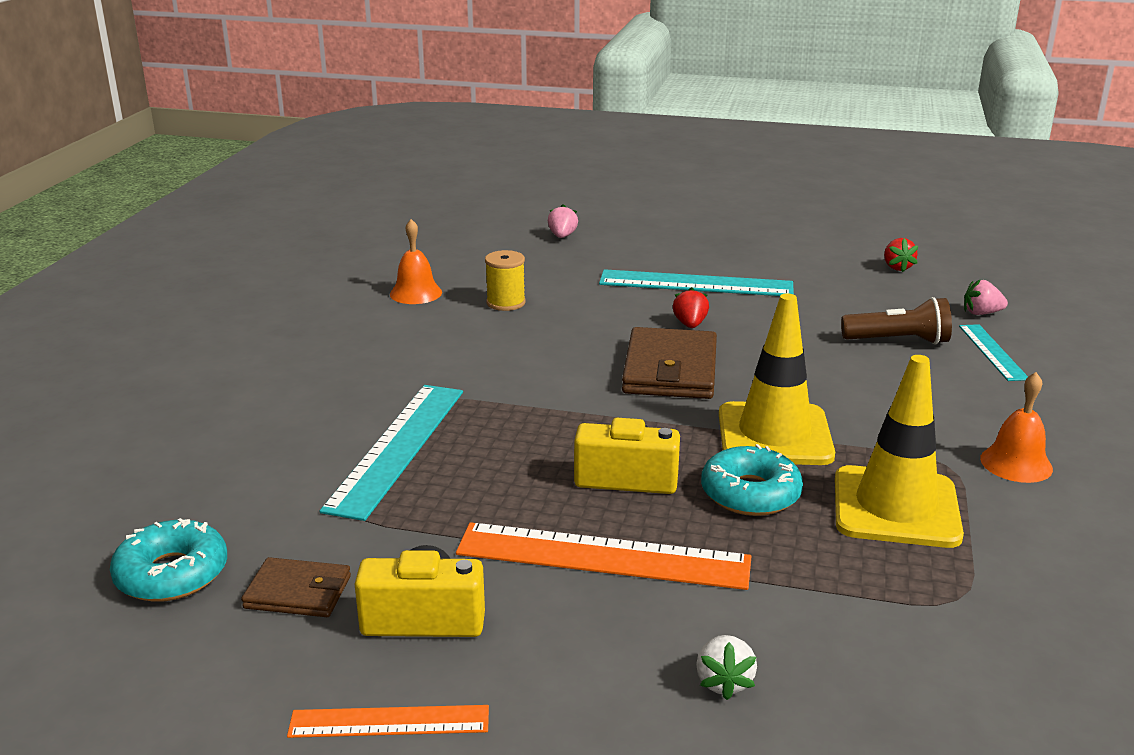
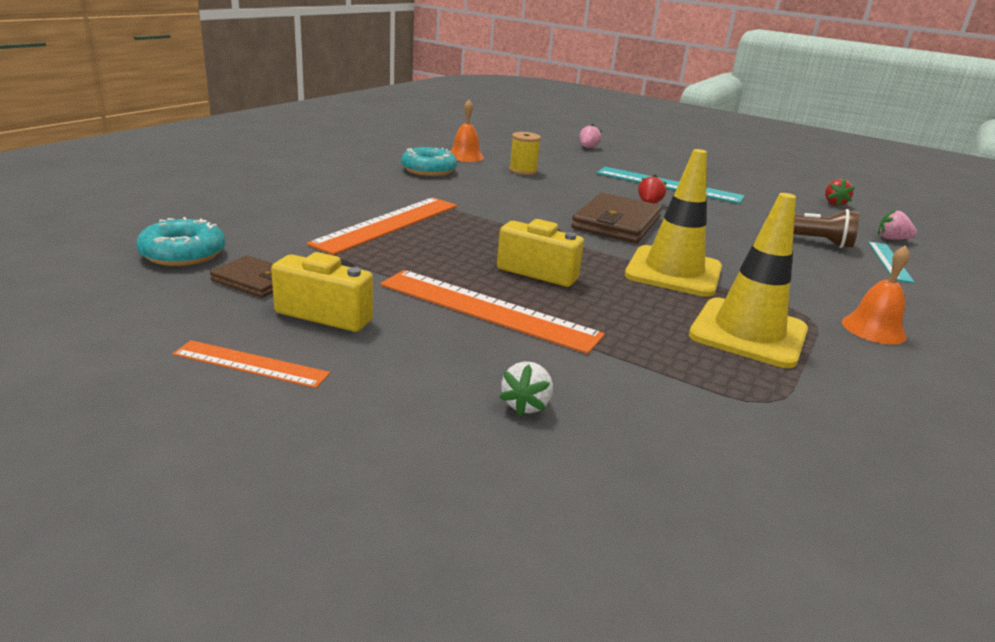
camera: 15 degrees right, 0 degrees up
(398, 448) = (388, 224): turquoise ruler -> orange ruler
(750, 493) = (630, 300): turquoise donut -> turquoise donut (428, 170)

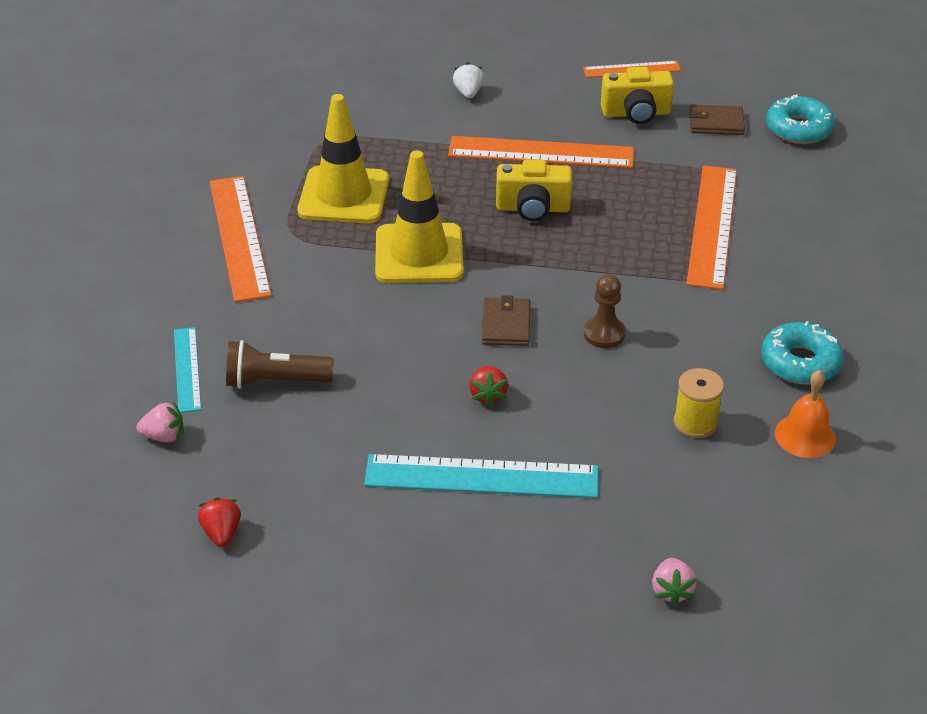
camera: 160 degrees right, 15 degrees up
(545, 204) = (604, 334): none -> brown pawn
(616, 223) = (506, 325): brown wallet -> brown wallet, size x0.57
(873, 329) = (239, 237): orange bell -> orange ruler

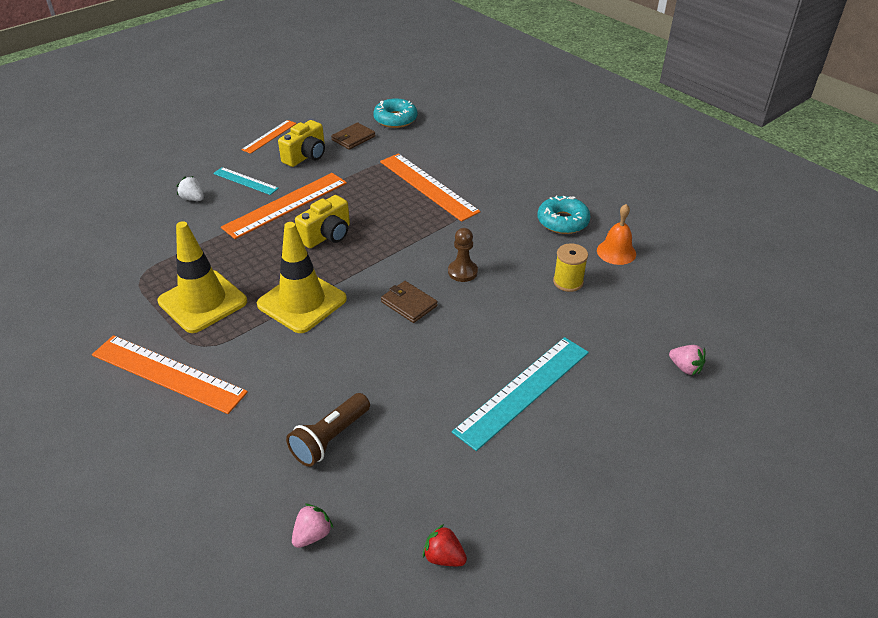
camera: 50 degrees left, 0 degrees up
(187, 369) = (261, 480): turquoise ruler -> turquoise ruler (245, 181)
(488, 395) = (458, 347): red strawberry -> none

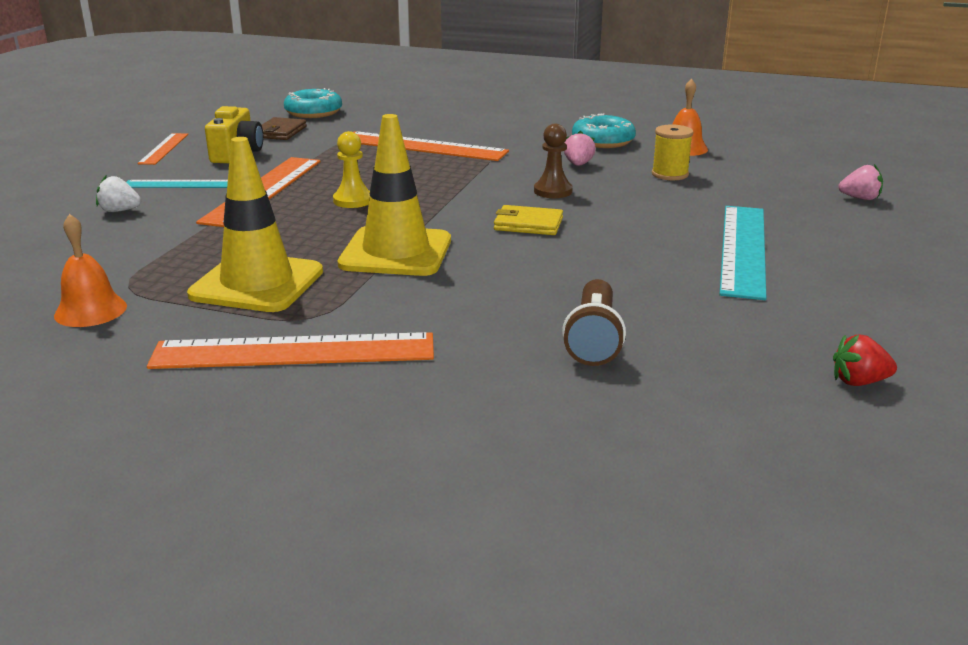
camera: 30 degrees left, 15 degrees down
(106, 292) = (90, 310): none -> orange bell
(312, 535) = (693, 417): pink strawberry -> pink strawberry (578, 165)
(327, 235) = (353, 200): yellow camera -> yellow pawn
(409, 304) = (528, 224): brown wallet -> yellow wallet

